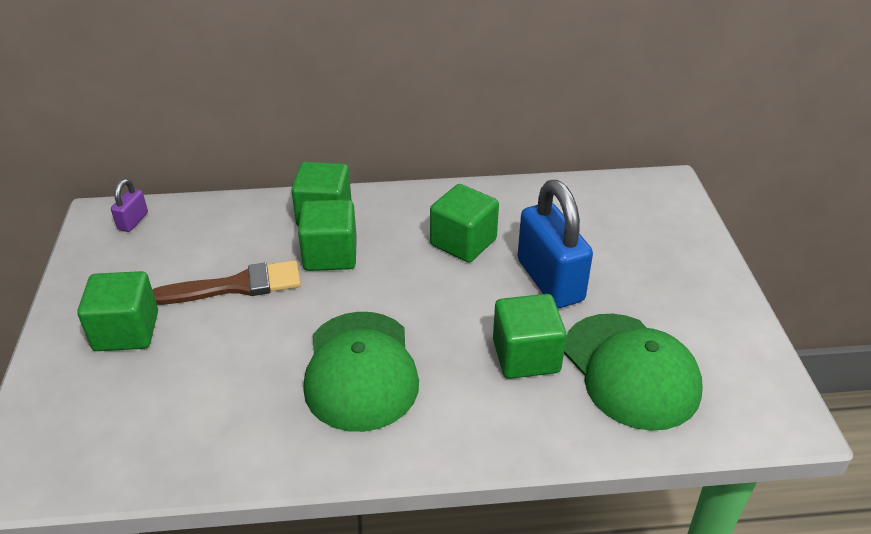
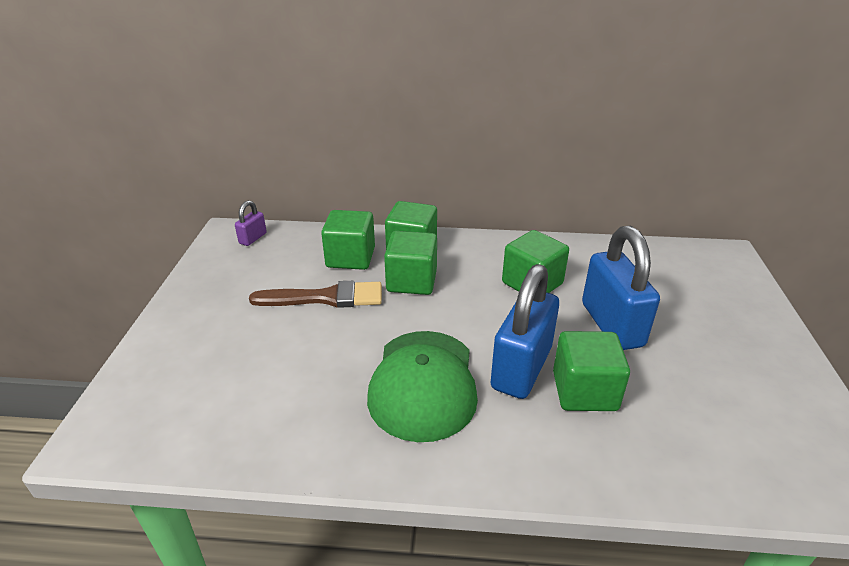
camera: 10 degrees right, 5 degrees down
(126, 331) = (224, 324): green cube -> green cube (350, 257)
(460, 340) = (521, 368): none -> blue padlock
(630, 370) = (691, 419): green cap -> none

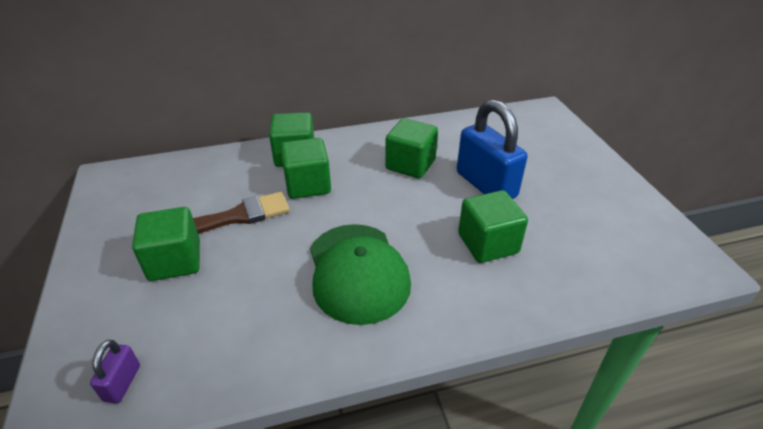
camera: 20 degrees left, 5 degrees up
(253, 238) = (135, 177): purple padlock -> purple padlock (122, 383)
(350, 257) = (242, 175): green cube -> green cube (175, 261)
(521, 368) = (432, 237): blue padlock -> none

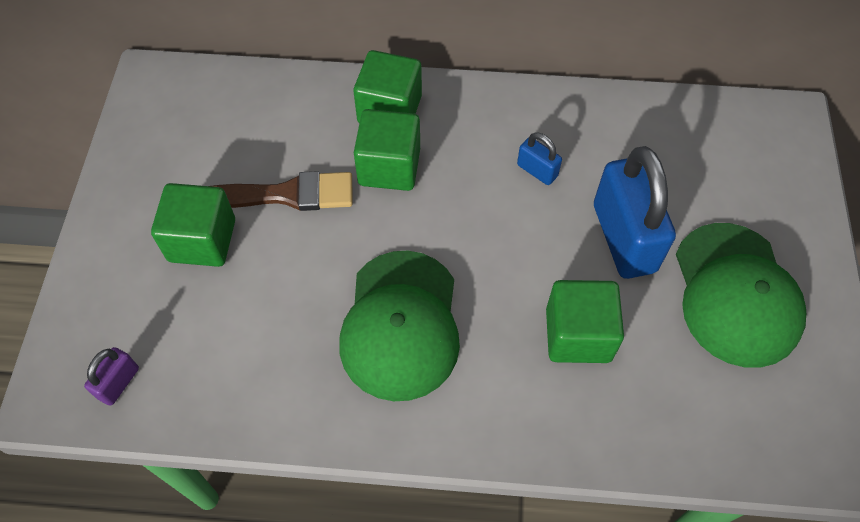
camera: 20 degrees right, 20 degrees up
(410, 164) = (537, 171): green cube -> blue padlock
(573, 196) = (736, 294): none -> green cap

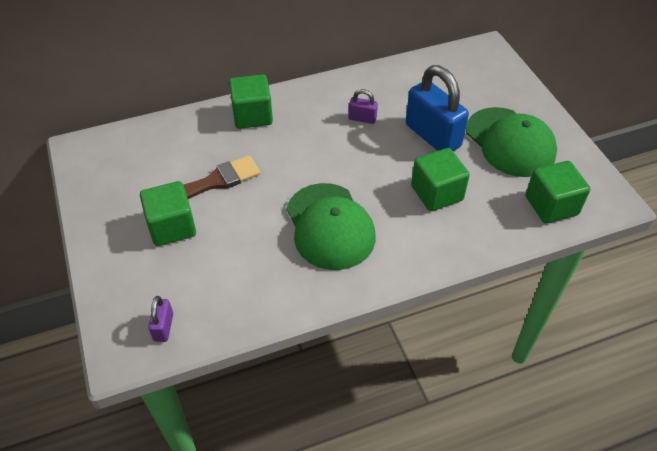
camera: 25 degrees left, 10 degrees down
(389, 167) = (271, 146): green cube -> green cube (551, 205)
(537, 171) = (362, 118): blue padlock -> purple padlock

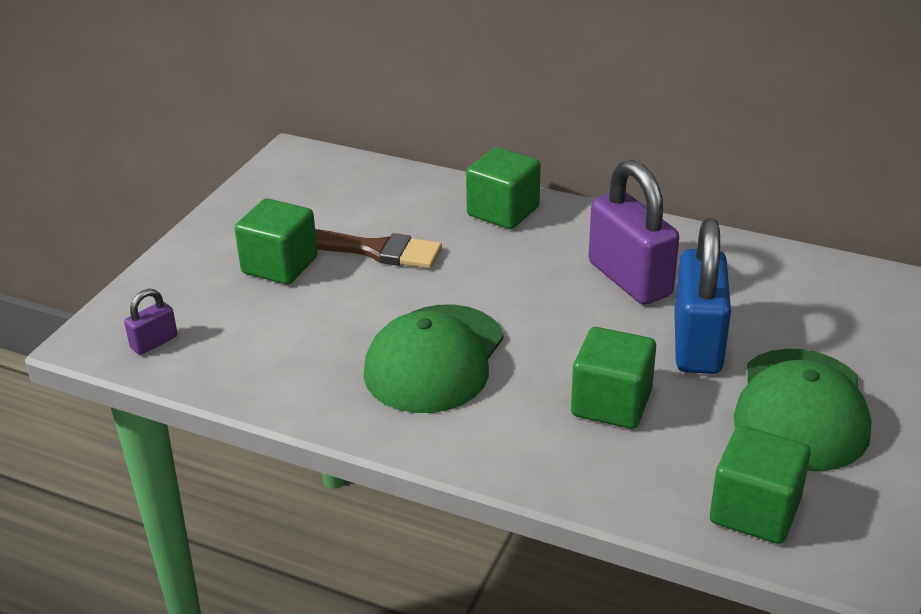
camera: 45 degrees right, 15 degrees down
(362, 118) = (629, 279): purple padlock -> purple padlock, size x2.18

